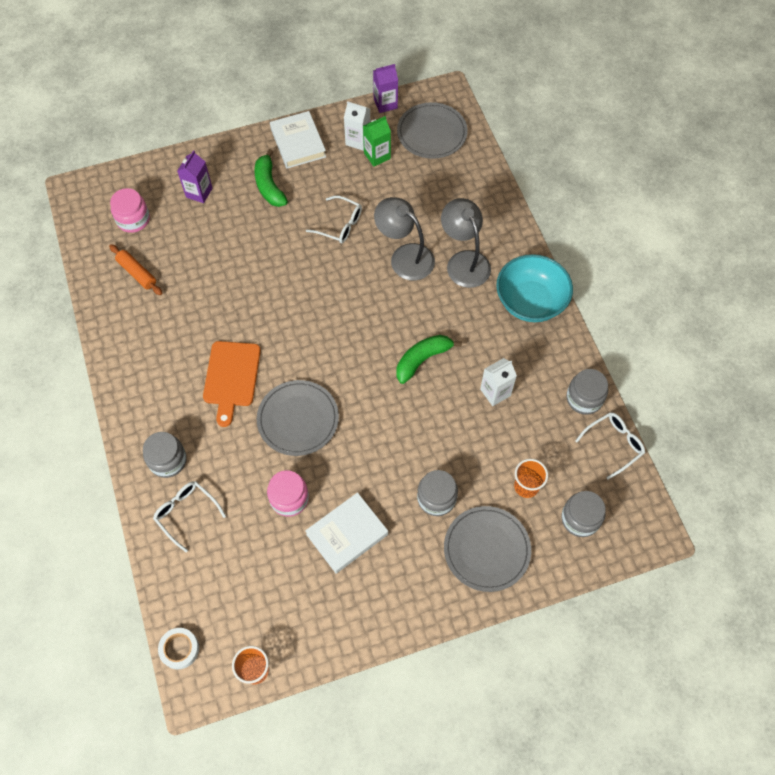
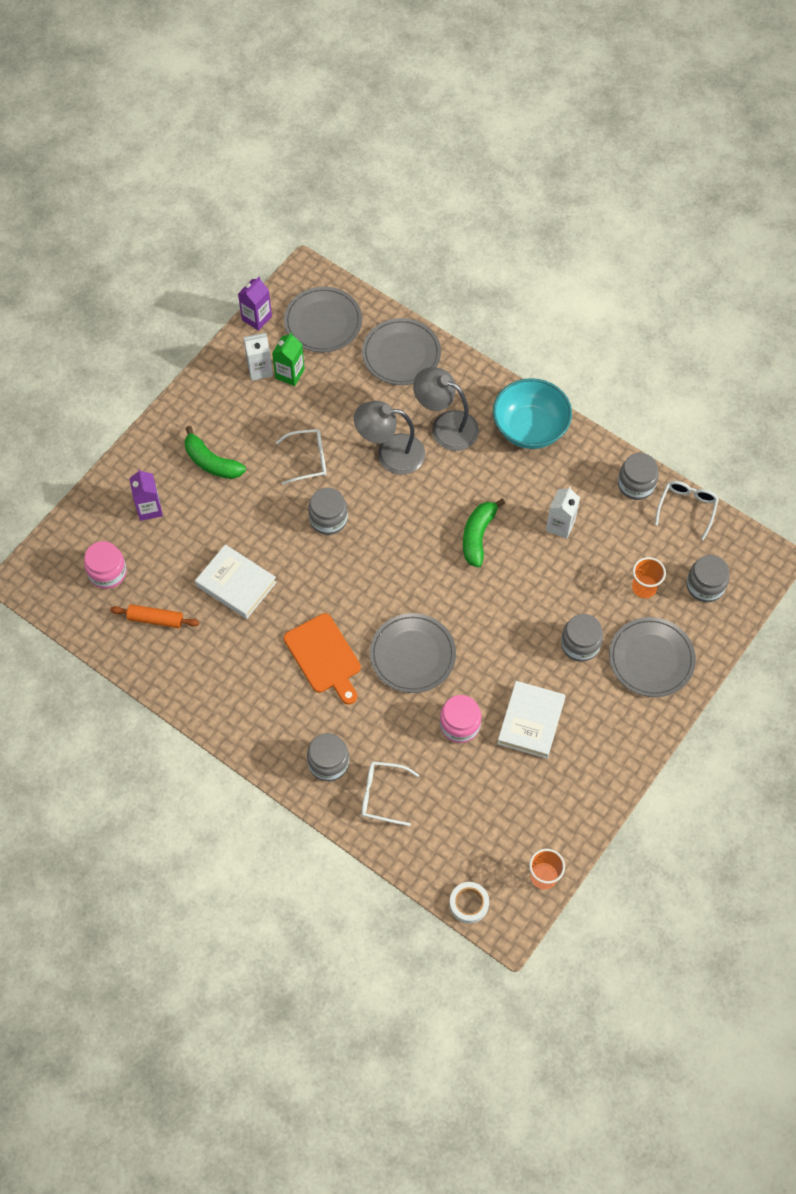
camera: 35 degrees left, 0 degrees up
(298, 143) = (204, 404): white book -> white book (236, 584)
(319, 277) = (328, 519): none -> grey jar
(472, 188) = (401, 354): none -> grey plate

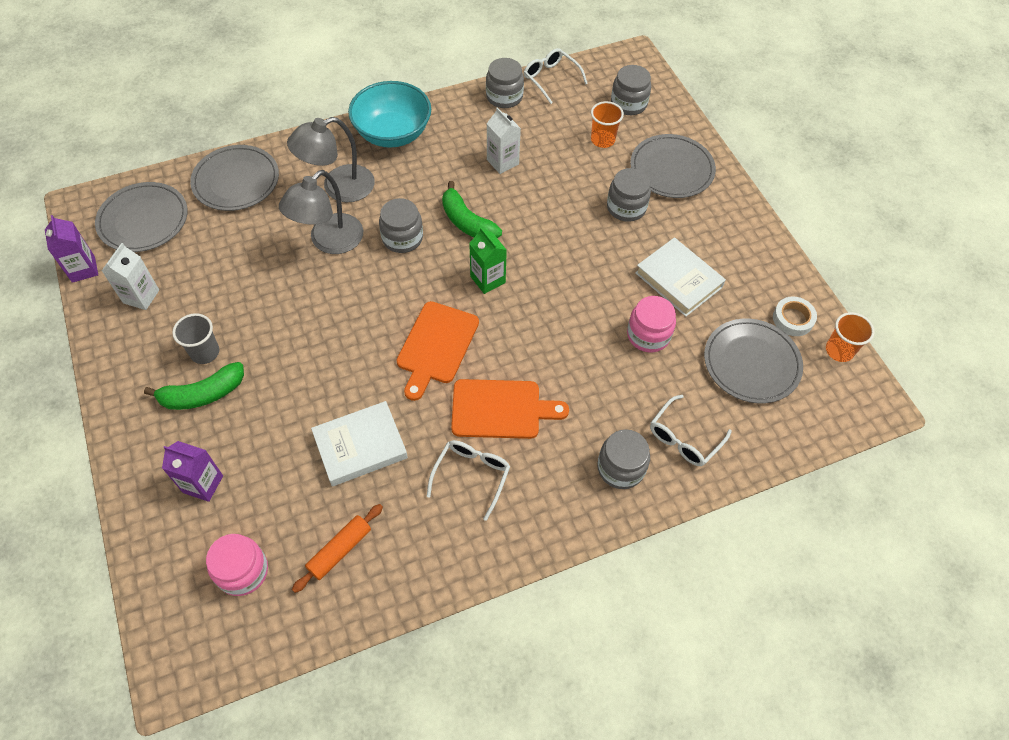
camera: 60 degrees left, 5 degrees down
(243, 440) = (205, 352): none -> grey cup
(290, 374) = (171, 275): green carton -> green carton (487, 279)
(308, 459) = (277, 309): white glasses -> white glasses (471, 475)
(328, 519) = (355, 326): grey jar -> grey jar (402, 238)
(348, 583) = (436, 346): none -> orange cutting board
(412, 655) = (550, 334): grey plate -> grey plate (751, 363)
(469, 903) = (838, 425): white tape -> white tape (793, 319)

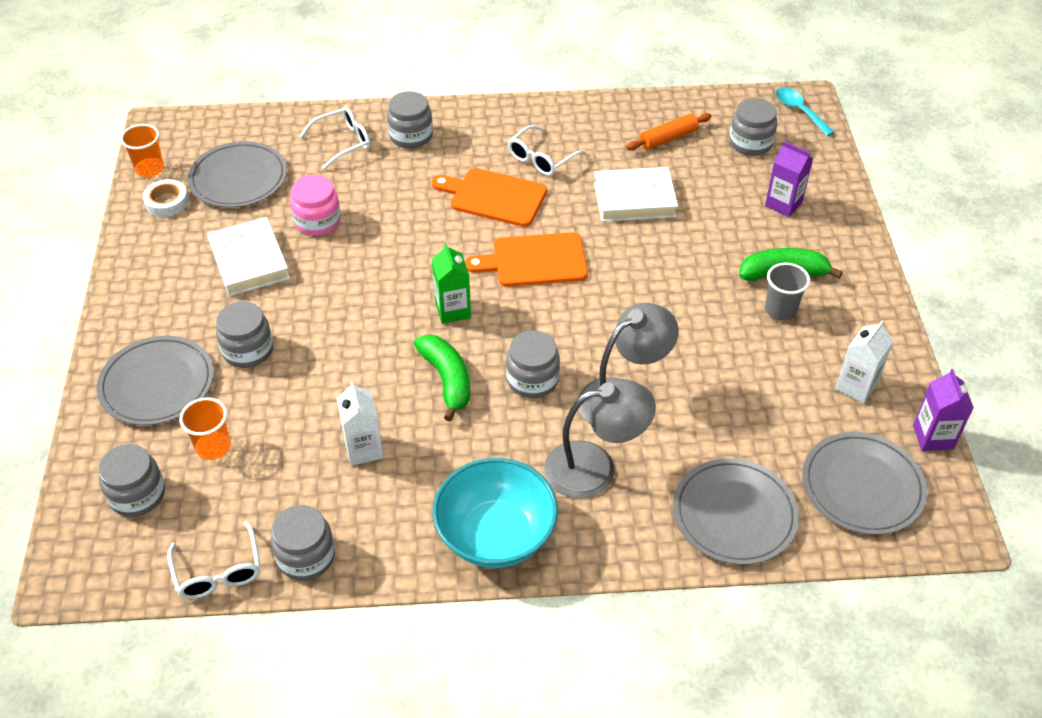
camera: 160 degrees left, 10 degrees down
(183, 652) = (799, 111): none -> turquoise spoon
(243, 571) = (750, 143): pink jar -> grey jar
(436, 346) = (535, 260): orange cutting board -> orange cutting board turned 135 degrees counterclockwise

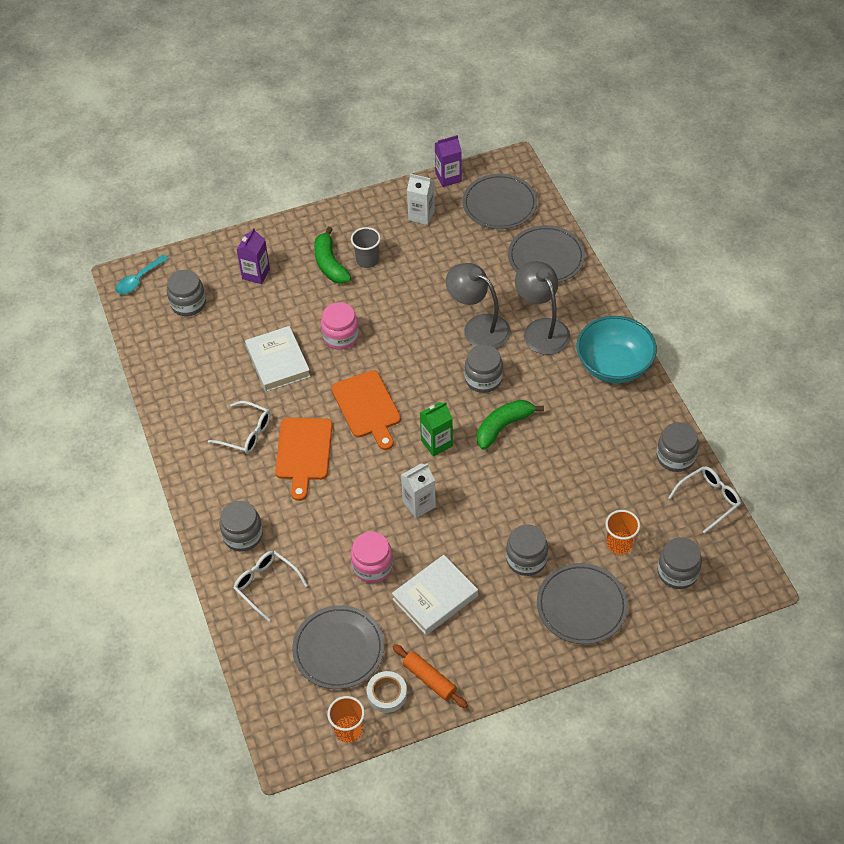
camera: 105 degrees left, 5 degrees up
(364, 449) = (582, 455): white carton -> white carton (419, 504)
(655, 259) = (340, 336): none -> pink jar
(668, 138) = (196, 356): orange rolling pin -> orange rolling pin (429, 679)

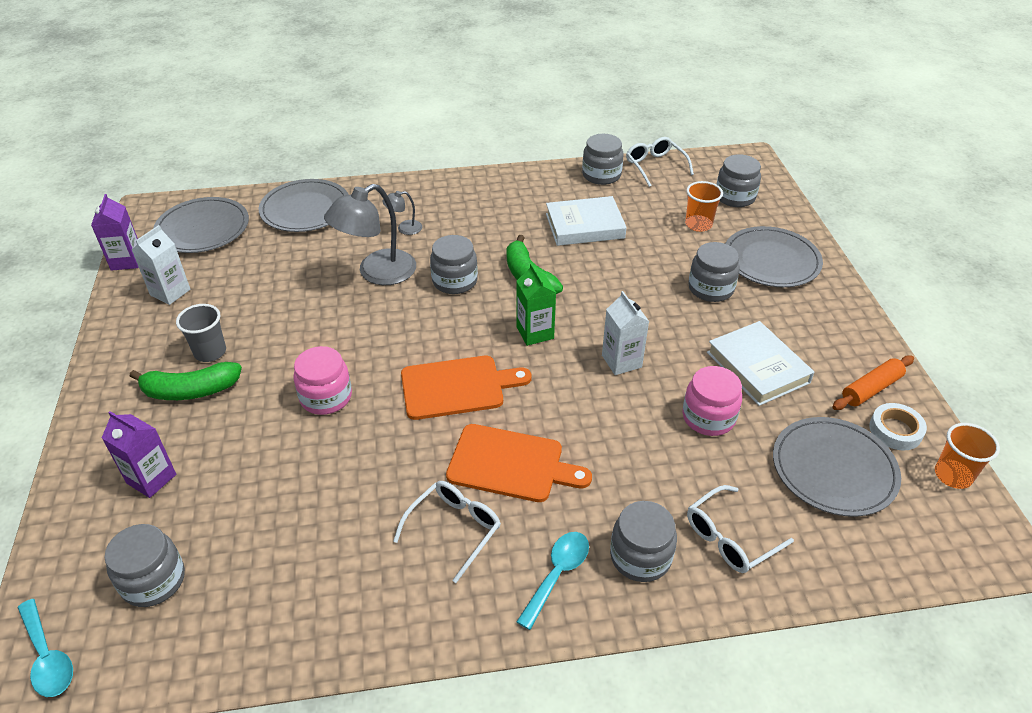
camera: 80 degrees left, 10 degrees down
(223, 493) = (557, 574): none -> turquoise spoon
(278, 362) = (337, 473): white book -> white book (584, 226)
(541, 329) = (404, 228): grey lamp -> grey lamp, size x0.46
(614, 365) = (476, 191): turquoise bowl -> none

